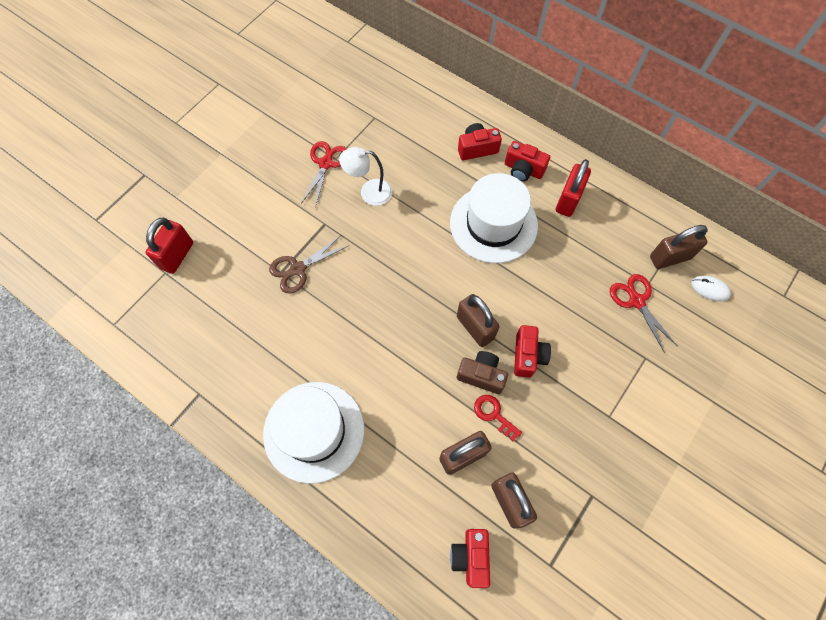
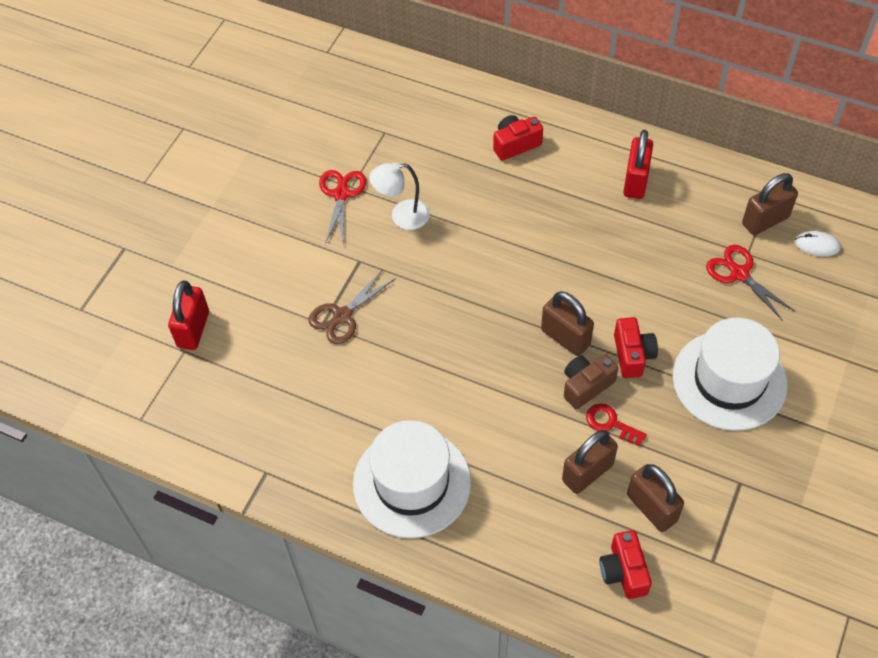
camera: 10 degrees left, 10 degrees down
(481, 375) = (586, 386): brown camera -> brown camera turned 45 degrees counterclockwise
(493, 224) = (556, 223): white hat -> white hat (729, 380)
(523, 170) = (575, 158): red camera -> none

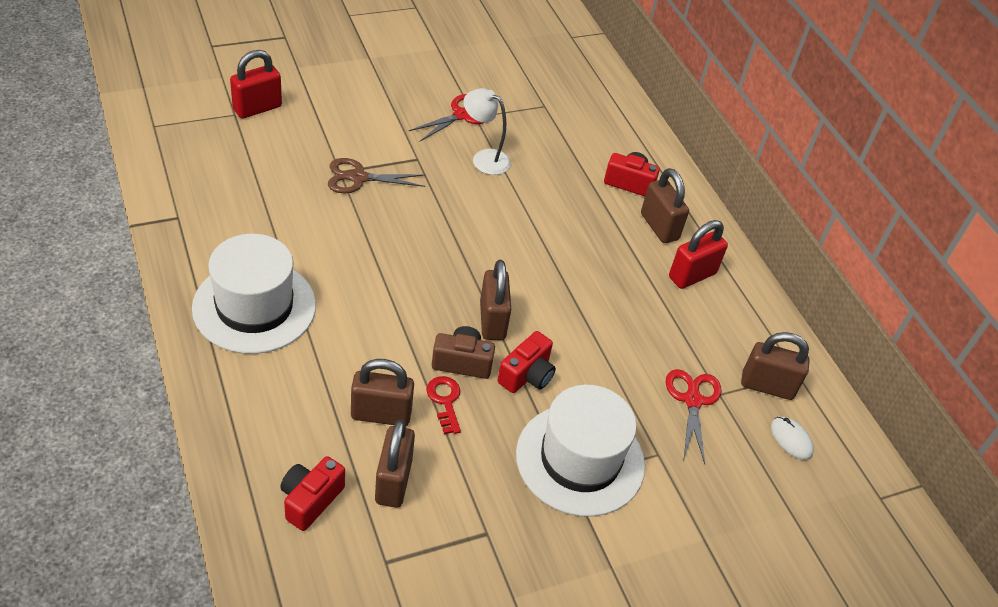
camera: 35 degrees right, 10 degrees down
(574, 162) = (659, 227): none -> brown padlock

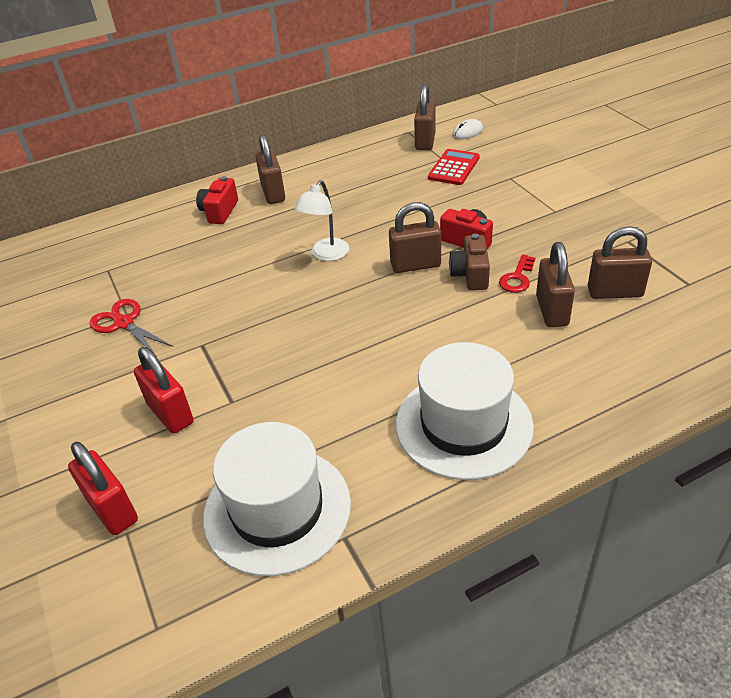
camera: 85 degrees left, 5 degrees down
(310, 500) = (664, 334): red camera -> none
(358, 178) = (240, 384): brown scissors -> none
(445, 401) = (517, 278): red key -> red key turned 45 degrees counterclockwise
(484, 158) = (195, 298): white lamp -> white lamp (326, 255)
(580, 459) = (535, 208): white hat -> white hat (277, 509)
(659, 227) = (273, 193): brown padlock -> brown padlock turned 75 degrees counterclockwise
(692, 275) = (326, 175): red padlock -> red padlock (170, 413)
(692, 400) = (454, 168): red scissors -> red calculator

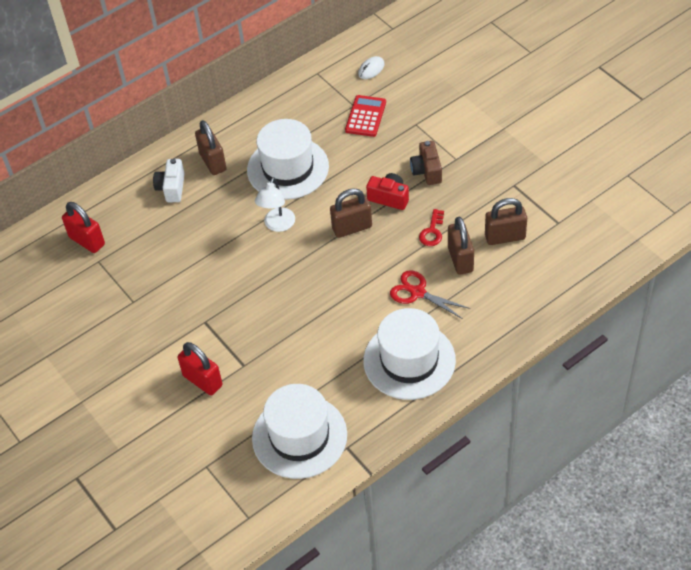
camera: 10 degrees left, 10 degrees up
(112, 510) = (190, 453): red padlock -> red padlock (87, 241)
(124, 323) = (135, 310): red scissors -> red scissors (418, 292)
(219, 212) = (172, 188): red camera -> white camera
(354, 205) = (288, 168): none -> white hat
(425, 142) = (335, 85): brown padlock -> none
(470, 275) = (396, 232): brown camera -> brown camera (427, 171)

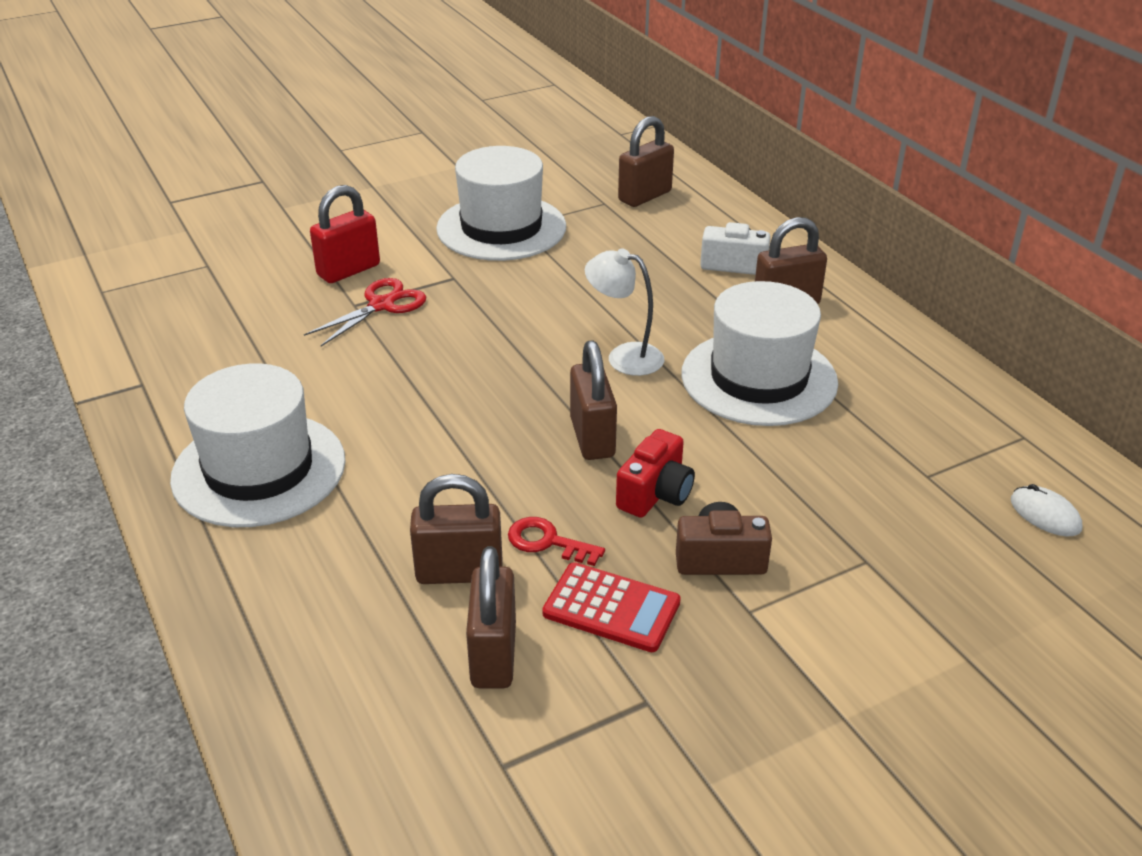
camera: 95 degrees right, 15 degrees down
(87, 241) = (645, 196): red padlock -> brown padlock
(299, 436) = (195, 342): white hat -> white hat (501, 228)
(365, 116) = (893, 489): red calculator -> red calculator (611, 608)
(418, 292) = (403, 500): red scissors -> red scissors (381, 305)

